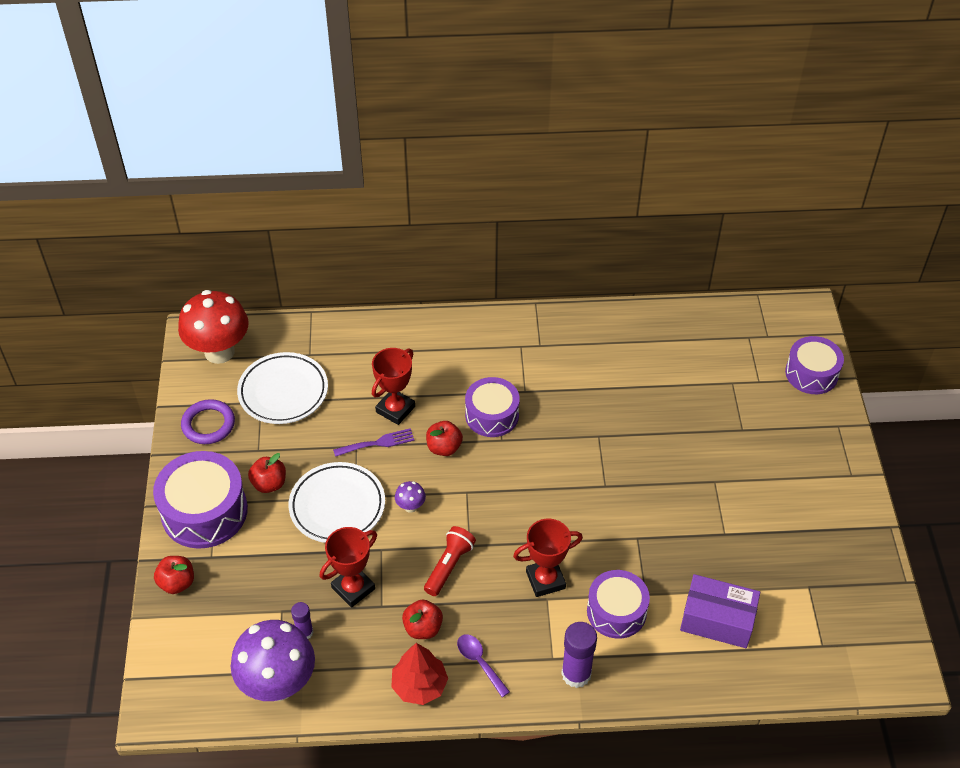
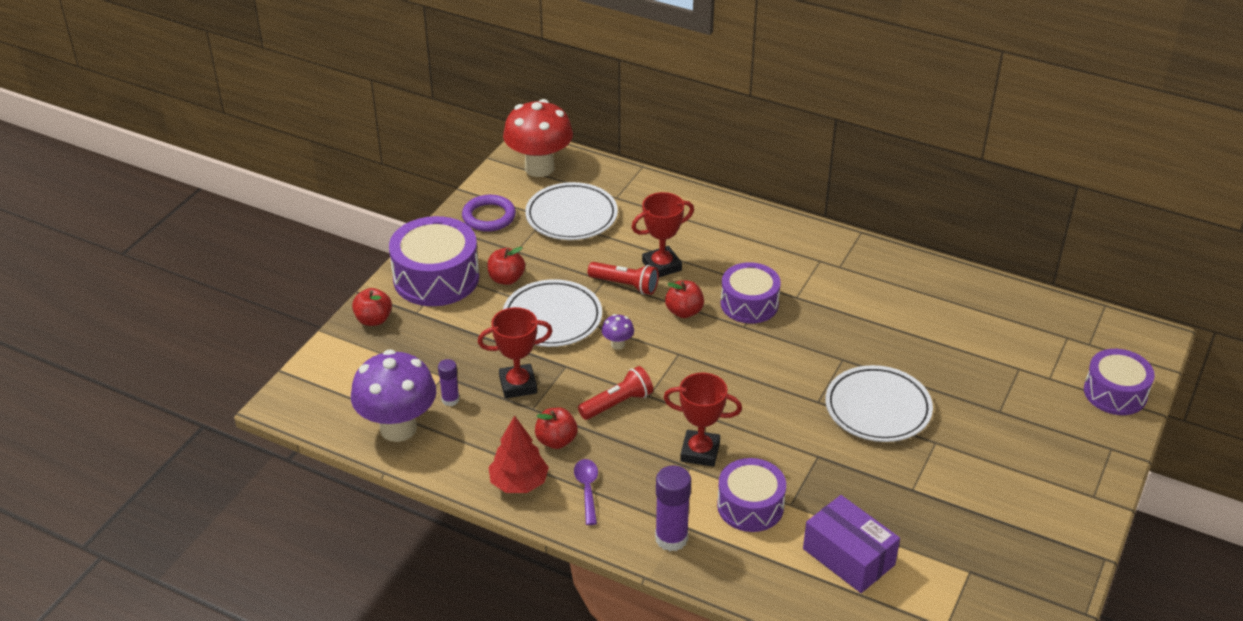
camera: 30 degrees right, 10 degrees down
(377, 443) = (625, 285): purple fork -> red flashlight
(654, 470) = (877, 408): none -> white plate

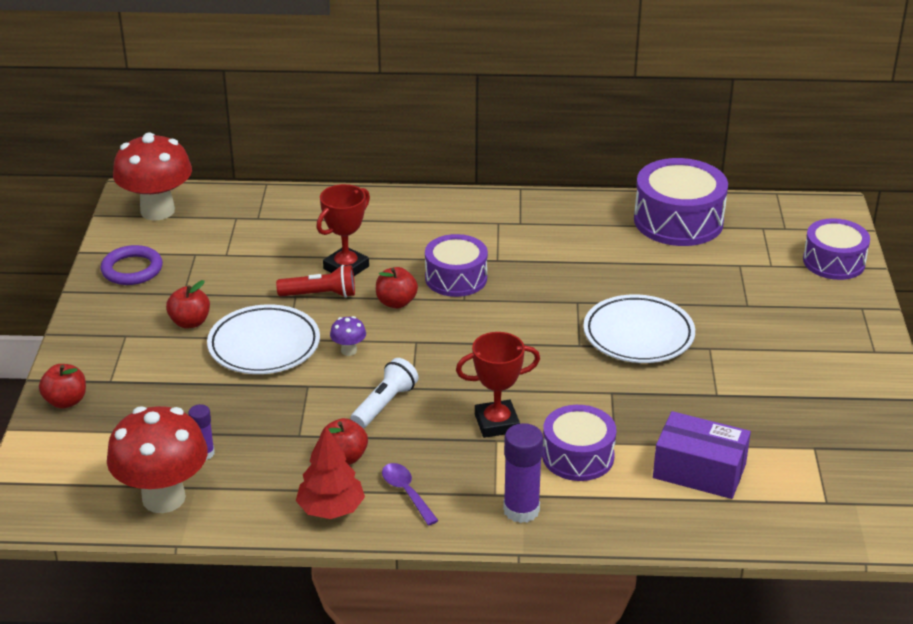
camera: 25 degrees left, 5 degrees down
(398, 428) = (163, 498): purple mushroom -> red mushroom
(436, 278) = (111, 342): purple drum -> purple drum (678, 221)
(518, 385) = (268, 417): red trophy -> none
(571, 216) = (222, 247): white plate -> none
(617, 403) = (384, 404): red flashlight -> white flashlight

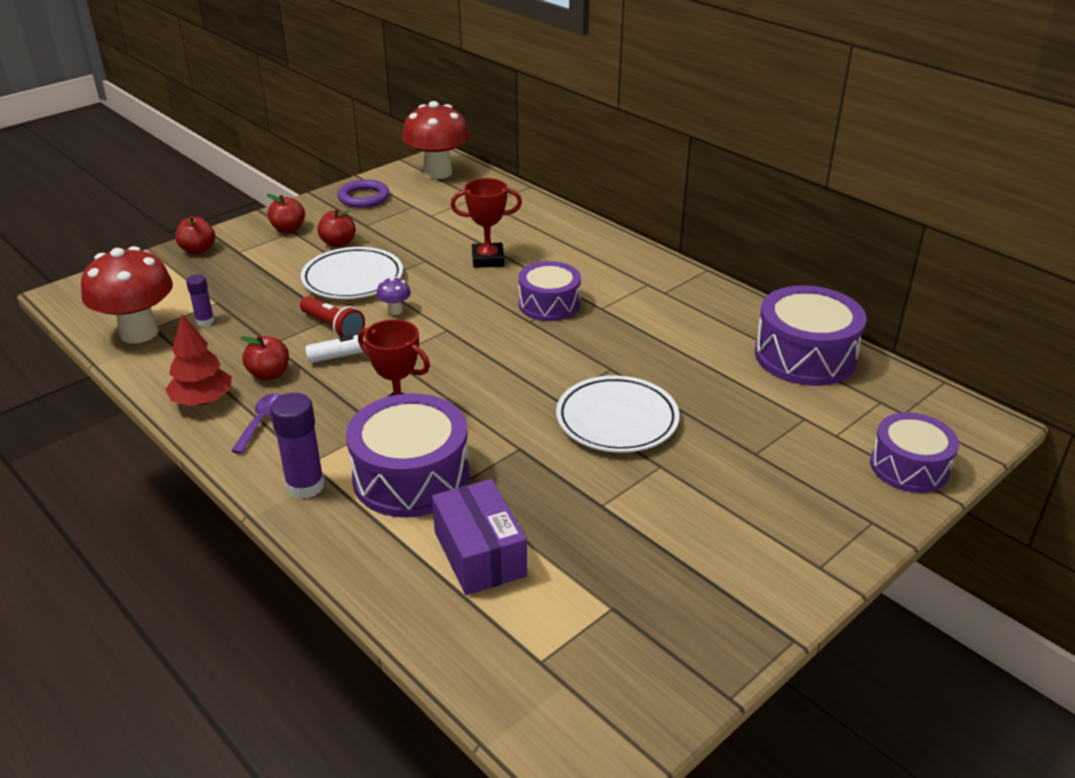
camera: 45 degrees right, 0 degrees up
(320, 295) = (441, 267): red flashlight -> red flashlight (333, 327)
(396, 302) = (480, 298): red apple -> red apple (288, 229)
(578, 456) = (411, 477): purple drum -> purple drum, size x1.51

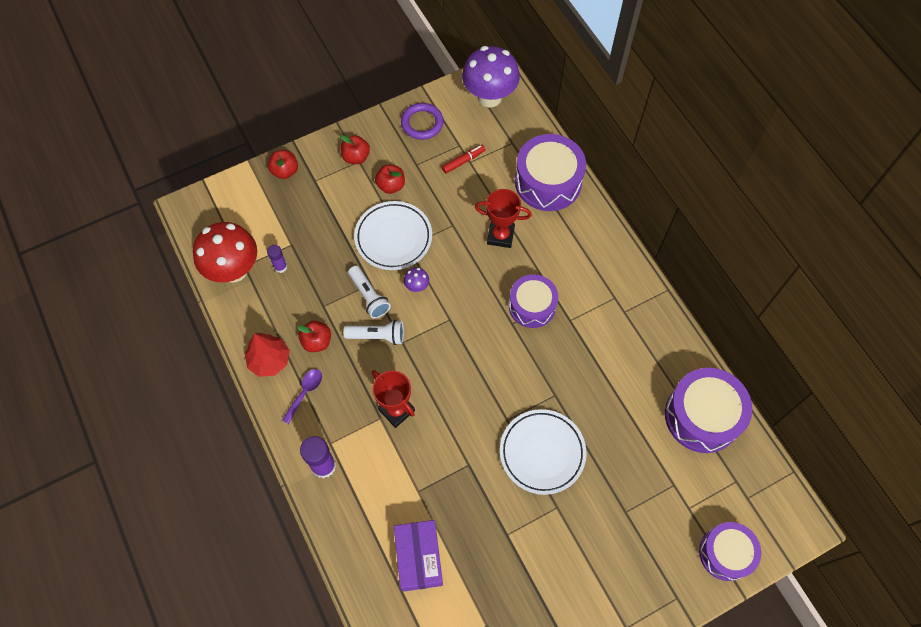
camera: 15 degrees right, 30 degrees up
(333, 327) = (369, 296): red flashlight -> white flashlight
(411, 477) = (392, 475): purple drum -> purple drum (548, 182)
(422, 216) = (463, 161): none -> red marker
(437, 172) = (489, 97): red mushroom -> purple mushroom

